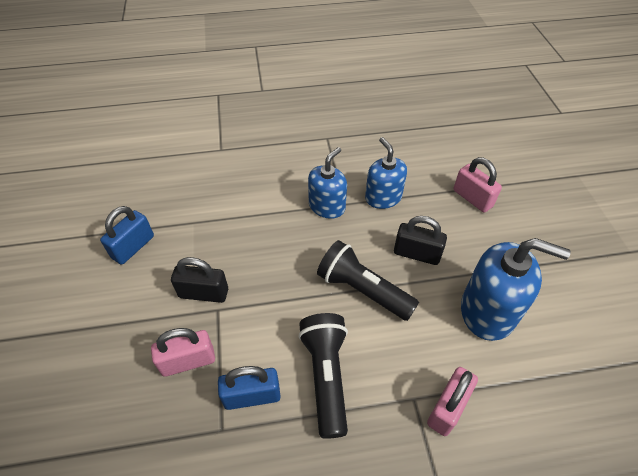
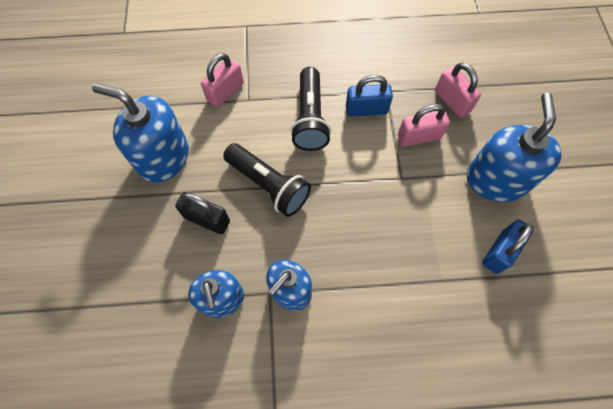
camera: 175 degrees left, 15 degrees up
(110, 315) = (496, 180): none -> blue soap dispenser
(203, 293) = (416, 194): black padlock -> none
(472, 198) = (118, 288): pink padlock -> pink padlock (452, 101)

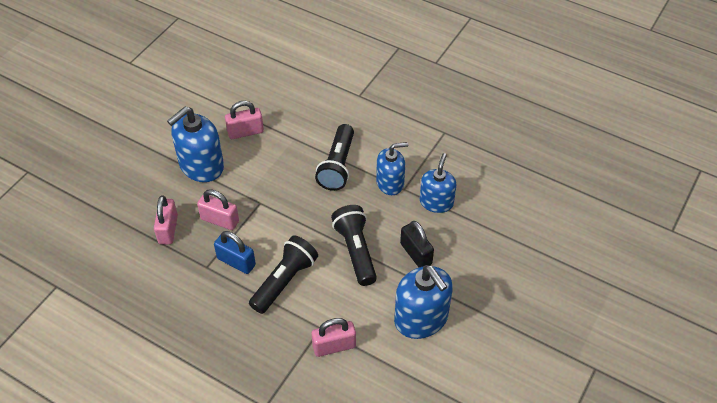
camera: 145 degrees left, 15 degrees down
(364, 274) = (337, 166): none -> black flashlight
(499, 252) = (245, 132): blue padlock -> pink padlock

